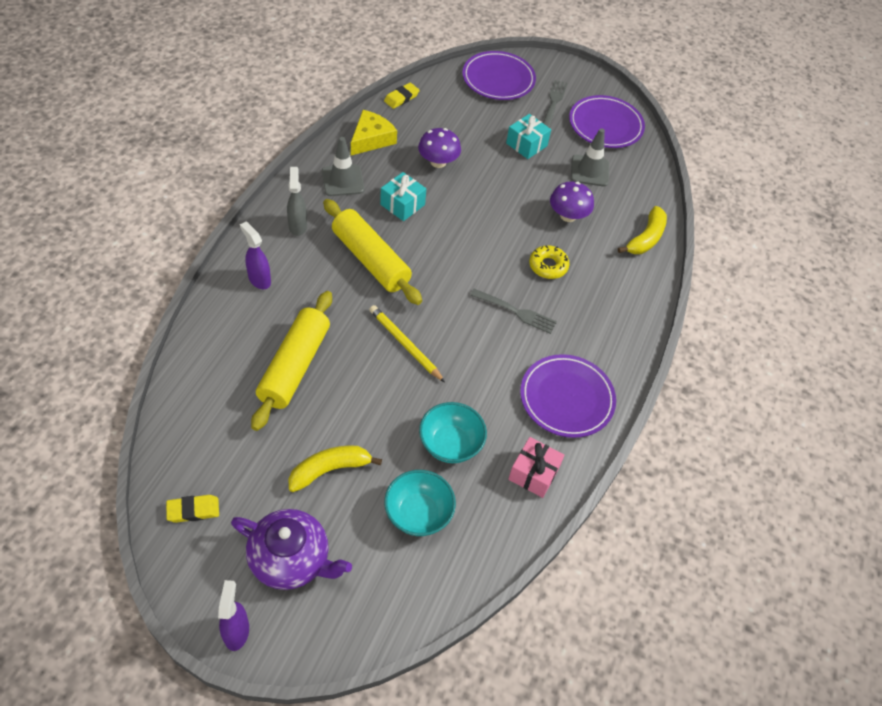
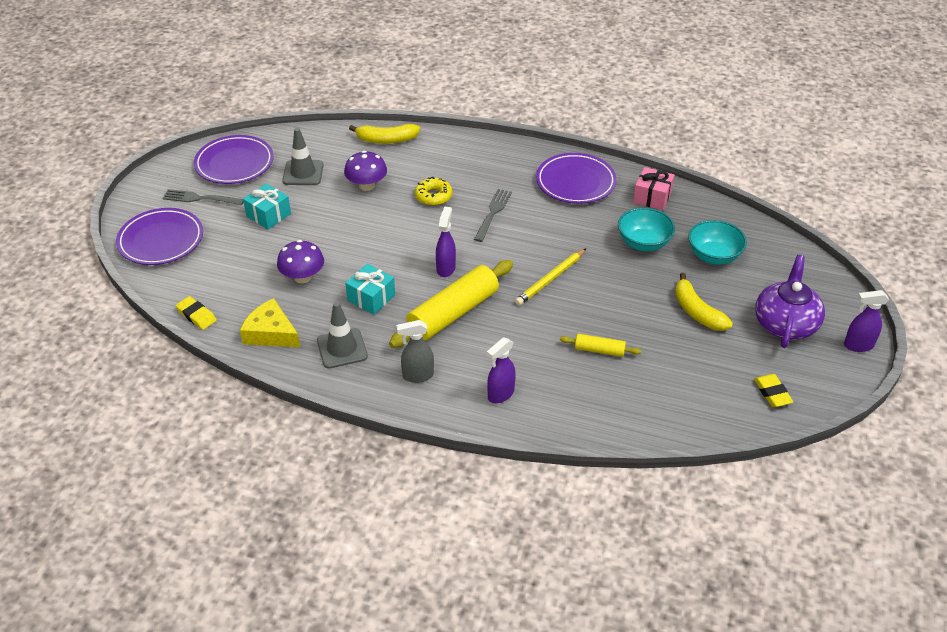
camera: 90 degrees left, 10 degrees down
(294, 366) = (599, 350): yellow rolling pin -> yellow rolling pin, size x0.48
(434, 262) = (446, 268): none -> purple spray bottle
(646, 238) = (387, 140): yellow banana -> yellow banana turned 150 degrees clockwise

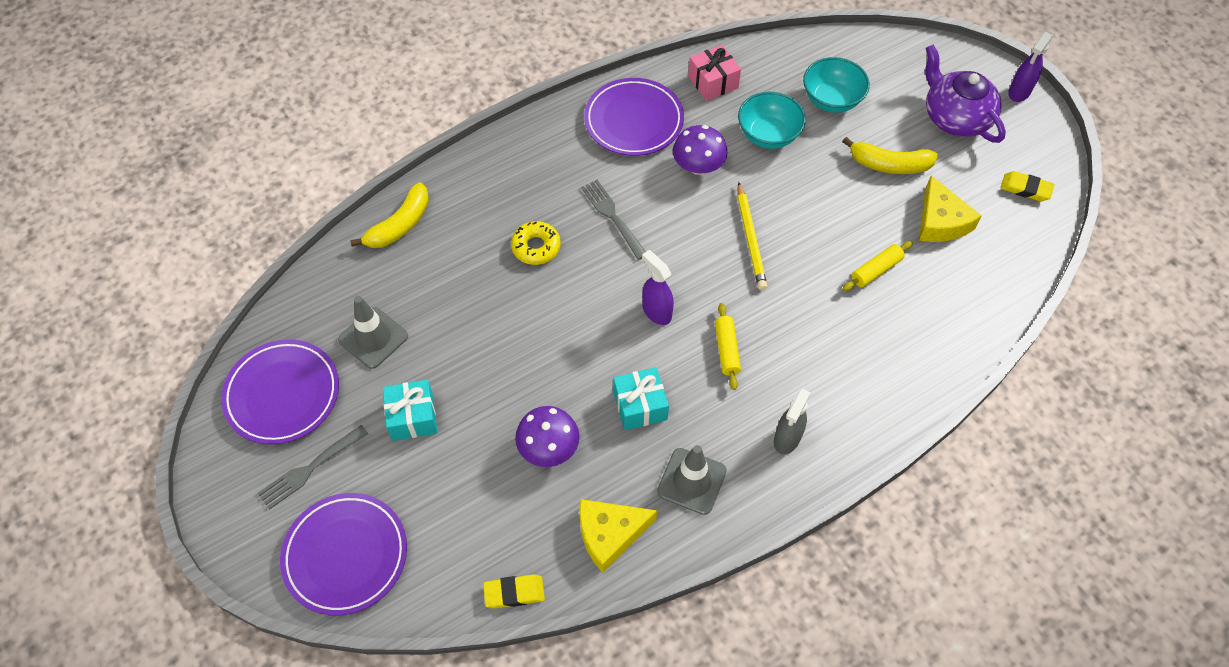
camera: 50 degrees left, 15 degrees up
(367, 185) = (458, 293): purple mushroom -> purple mushroom (698, 166)
(453, 313) = (727, 350): yellow rolling pin -> yellow rolling pin, size x0.48
(500, 394) = (868, 387): purple spray bottle -> none
(682, 362) = (940, 221): none -> yellow cheese

